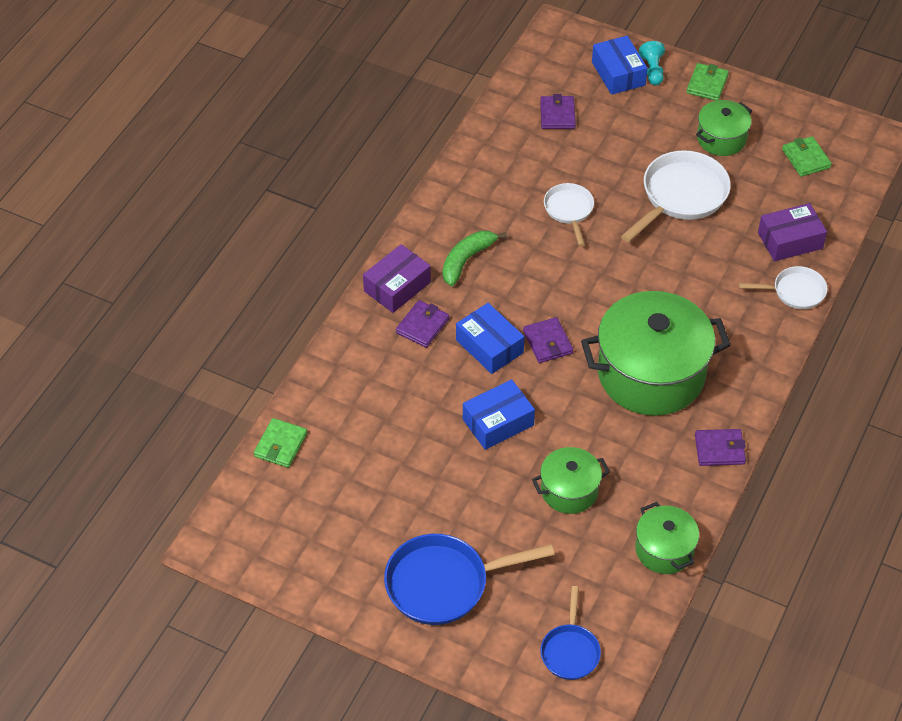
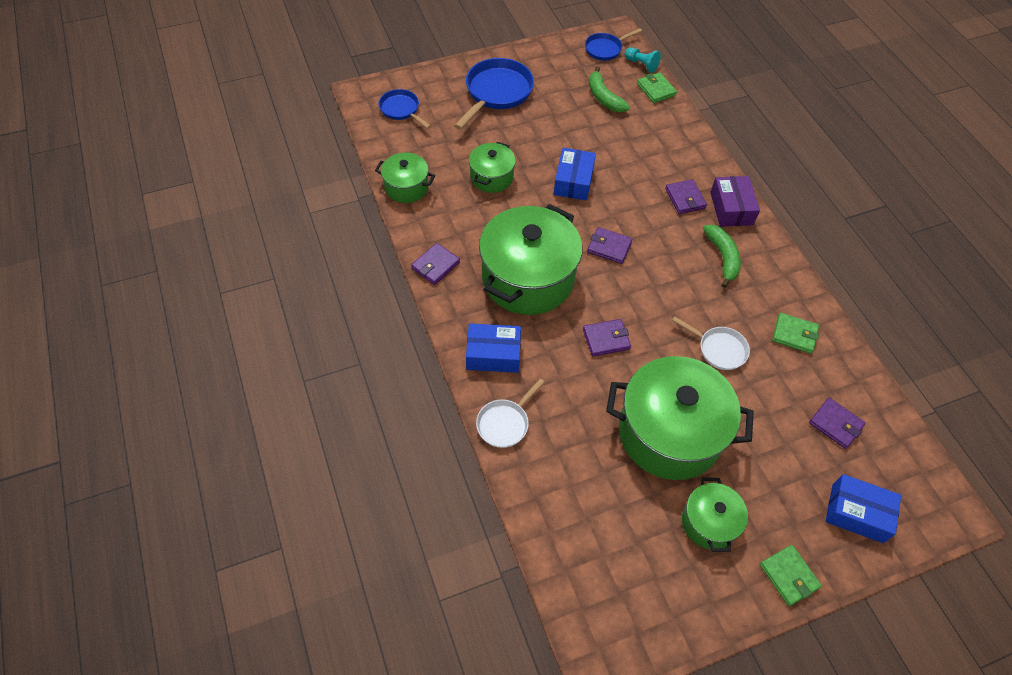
camera: 130 degrees right, 5 degrees up
(255, 537) = (605, 49): none -> blue pan
(344, 481) = (604, 97): none -> green banana
(489, 346) = (635, 217): blue box -> blue box (493, 354)
(646, 282) = (606, 339): none -> purple wallet
(652, 70) = (842, 545): turquoise pawn -> turquoise pawn (641, 65)
(680, 196) = (669, 433): white pan -> green pot
(790, 240) = (554, 467): purple box -> none
(806, 158) = (628, 569): green wallet -> green wallet (794, 334)

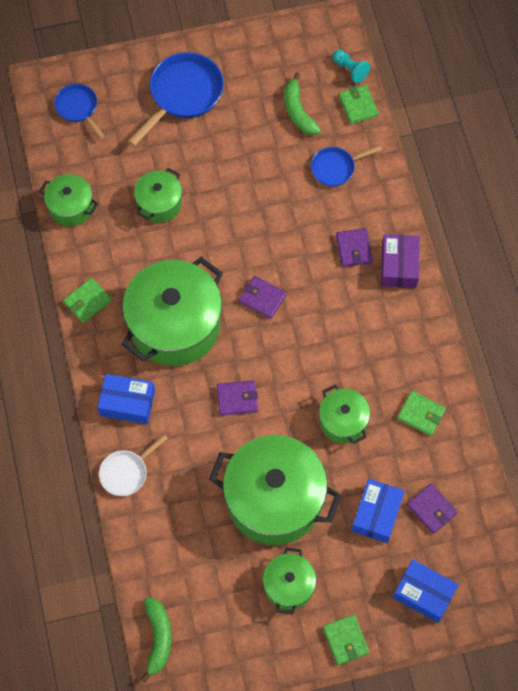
camera: 10 degrees right, 10 degrees up
(435, 265) = (87, 301): purple wallet -> green wallet
(573, 181) = (243, 216): blue box -> blue box (377, 514)
(605, 49) = (315, 44): blue pan -> blue pan (336, 168)
(719, 349) = (343, 421): white pan -> green pot
(722, 257) = (374, 322): green banana -> green banana (158, 638)

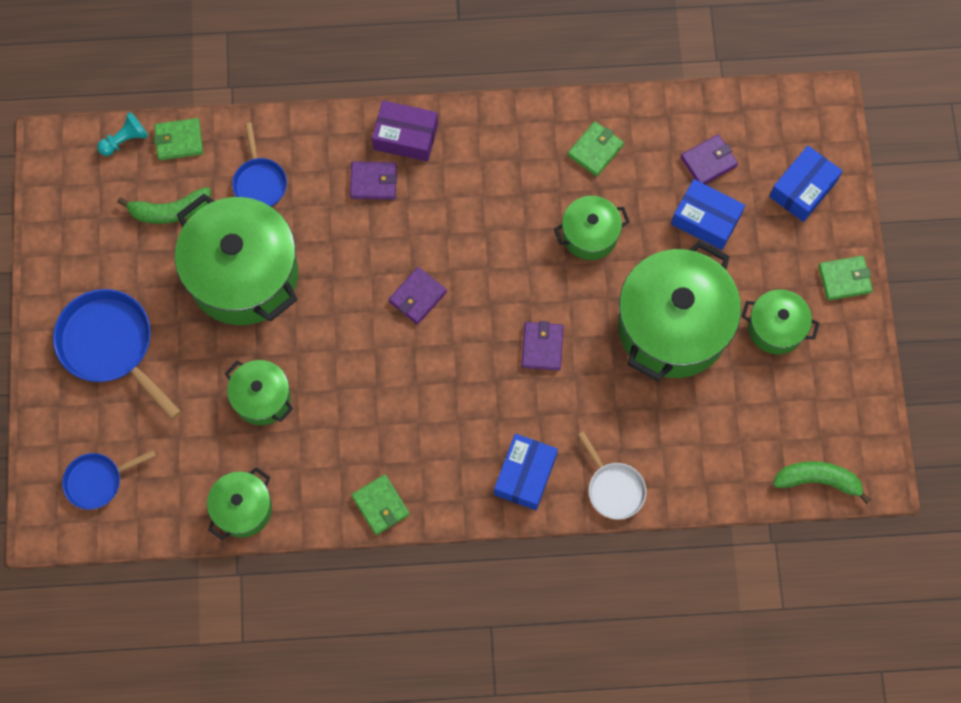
camera: 80 degrees left, 5 degrees up
(175, 325) = (433, 404): green pot -> green pot (243, 275)

